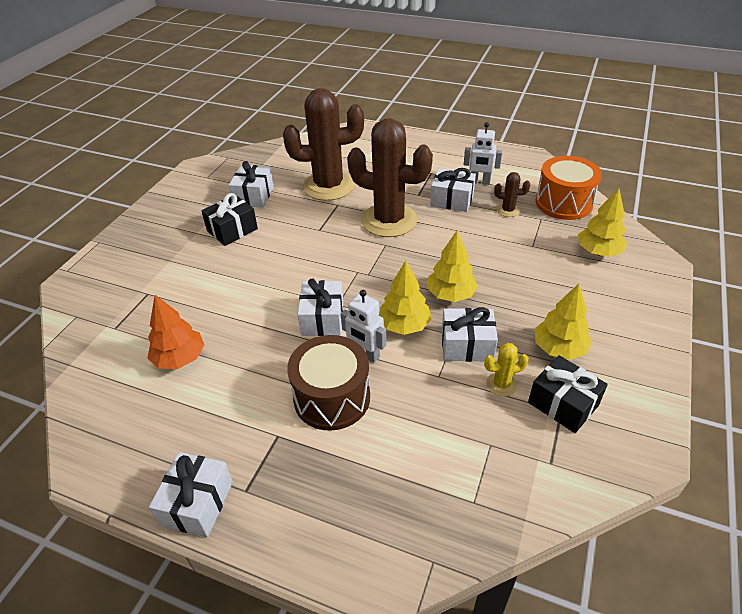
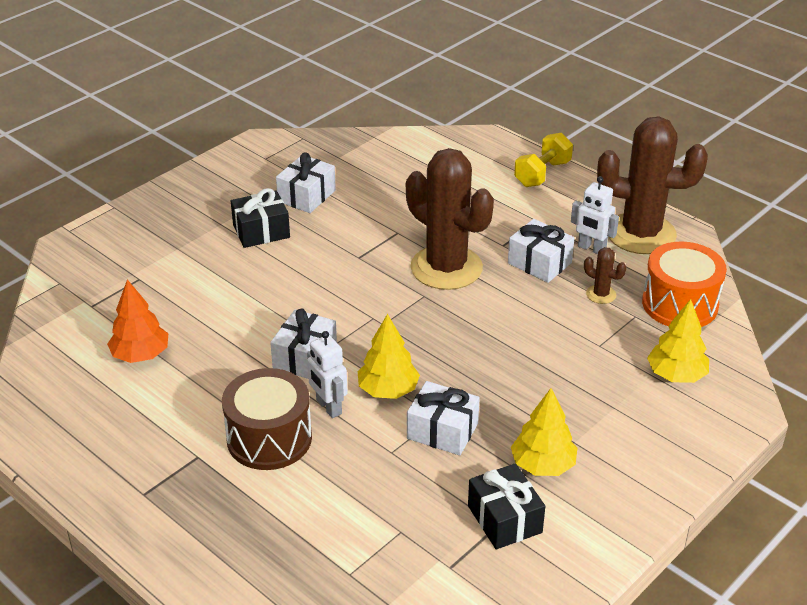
camera: 20 degrees right, 5 degrees down
(197, 503) = (96, 490): white gift -> none
(328, 186) = (400, 206): brown cactus -> brown cactus (641, 234)
(413, 142) = (542, 174): none -> yellow dumbbell
(451, 294) = (461, 373): yellow tree -> none
(501, 384) = (452, 480): yellow cactus -> none

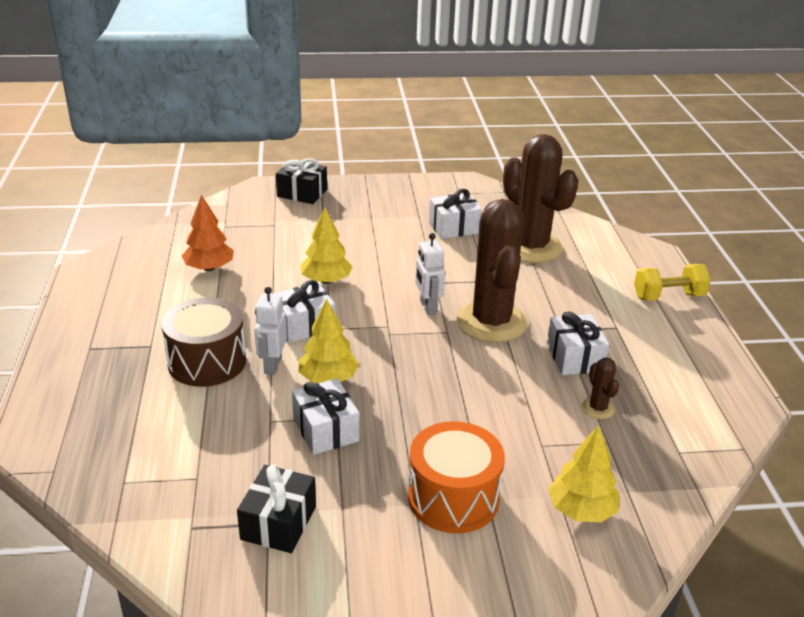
camera: 40 degrees right, 5 degrees down
(261, 231) = (391, 234): black gift -> black gift (302, 193)
(543, 465) = (365, 504): yellow tree -> yellow tree (326, 281)
(591, 249) = (637, 370): white robot -> white robot (428, 307)
(641, 234) = (702, 383): brown cactus -> brown cactus (530, 247)
(680, 304) = (665, 456): orange drum -> orange drum (453, 498)

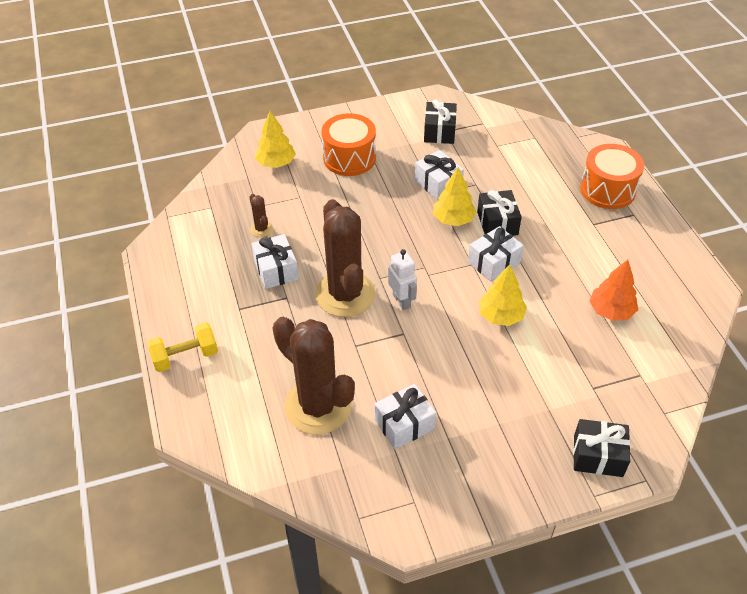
camera: 170 degrees right, 15 degrees up
(91, 382) = (607, 190): none -> orange drum
(207, 362) = (544, 218): brown drum -> none
(272, 365) = (497, 223): white robot -> black gift

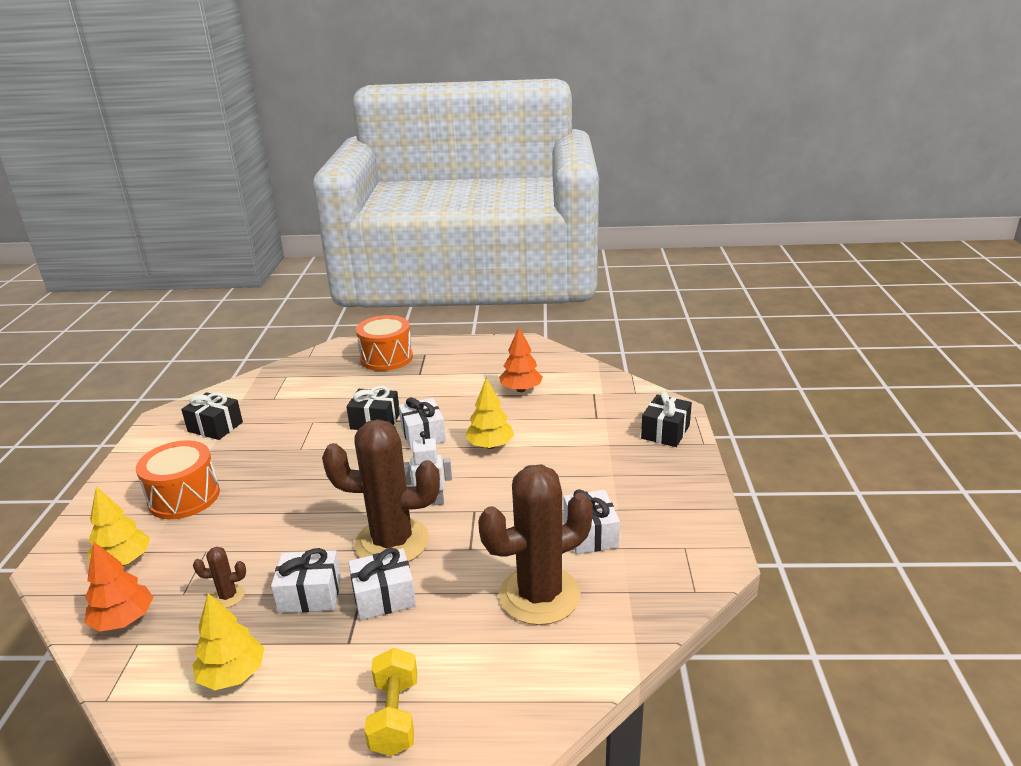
camera: 70 degrees left, 20 degrees down
(227, 191) = (124, 620): none -> orange tree
(438, 184) = (289, 444): white gift -> white gift (384, 597)
(453, 219) = (347, 445): yellow tree -> yellow tree (233, 675)

